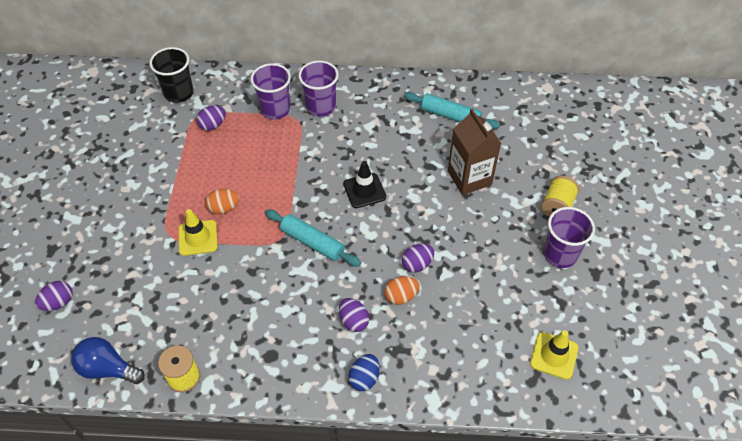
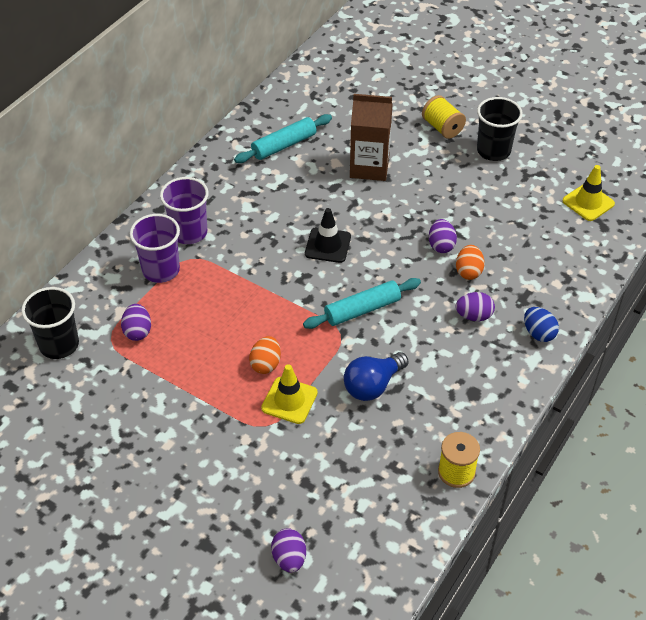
camera: 60 degrees left, 5 degrees down
(108, 369) = (407, 536): blue light bulb -> blue light bulb (373, 385)
(560, 254) = (493, 151): purple cup -> black cup

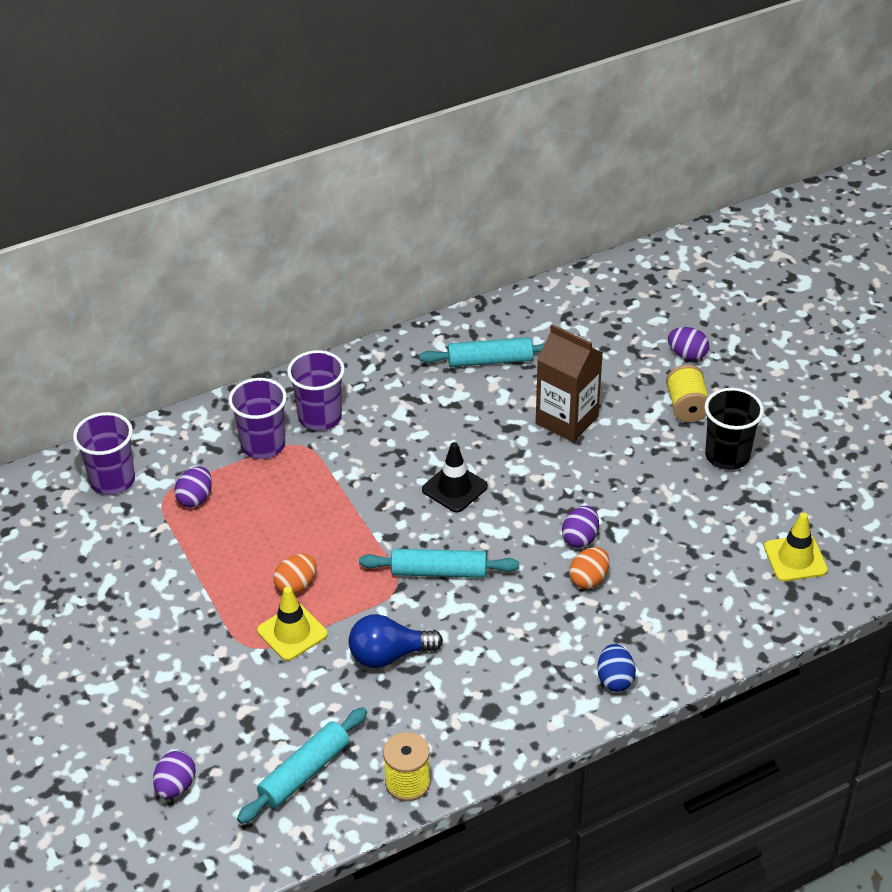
camera: 30 degrees right, 5 degrees down
(59, 344) = (112, 480): black cup -> purple cup
(377, 500) = (304, 772): none -> turquoise rolling pin
(474, 316) = (556, 629): purple egg -> purple egg (687, 355)

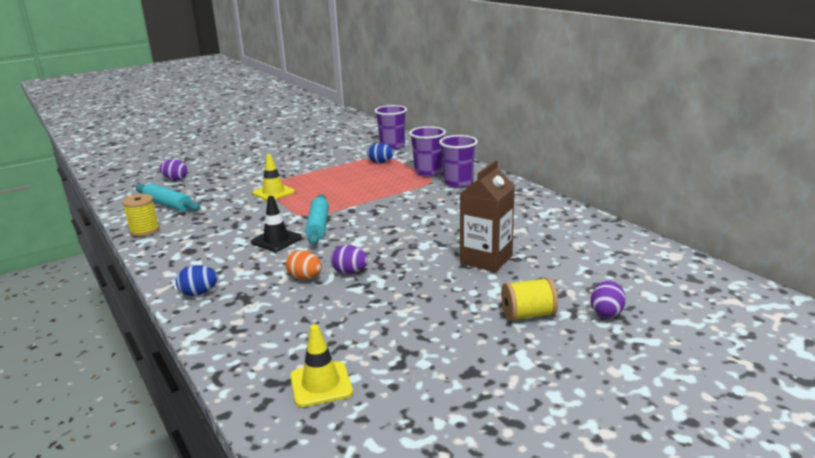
camera: 85 degrees right, 20 degrees down
(195, 498) = (380, 162): purple egg -> blue egg
(296, 585) = (310, 190): orange egg -> none
(389, 655) = (248, 218): blue light bulb -> none
(454, 488) = (399, 225): black traffic cone -> black traffic cone (276, 240)
(490, 360) = (543, 227): turquoise rolling pin -> none
(727, 456) = (464, 340): black cup -> none

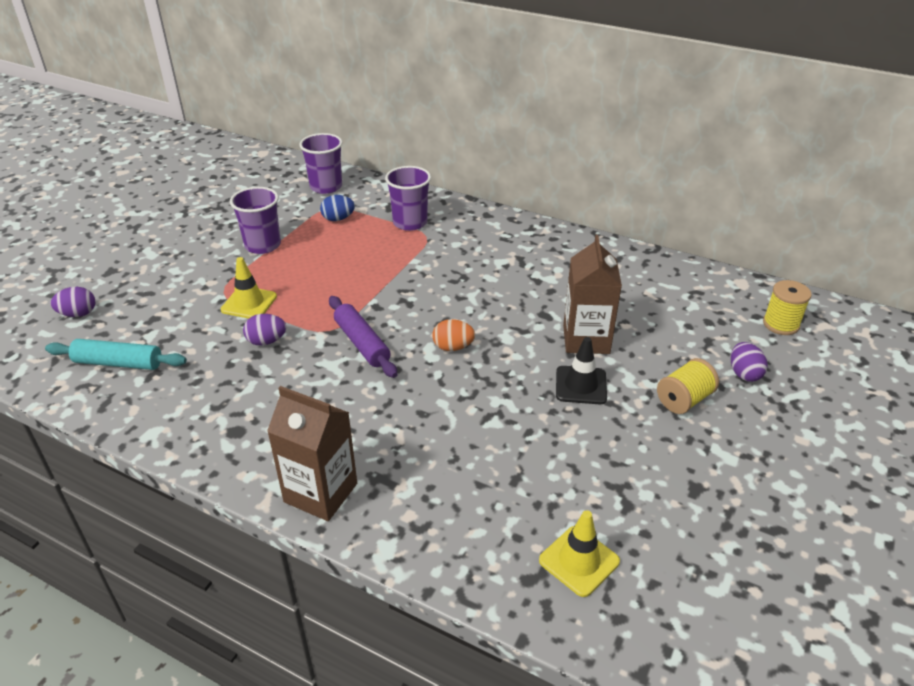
camera: 30 degrees left, 15 degrees up
(144, 230) = (134, 418): yellow spool -> yellow spool (781, 324)
(199, 293) = (321, 493): blue egg -> brown carton
(276, 240) = (332, 380): black traffic cone -> black traffic cone (581, 385)
(305, 278) = (424, 426): orange egg -> orange egg (453, 347)
(318, 226) = (362, 343): turquoise rolling pin -> purple rolling pin
(350, 272) = (465, 401): purple egg -> purple egg (266, 341)
(458, 183) = (459, 232): purple cup -> purple cup (263, 245)

